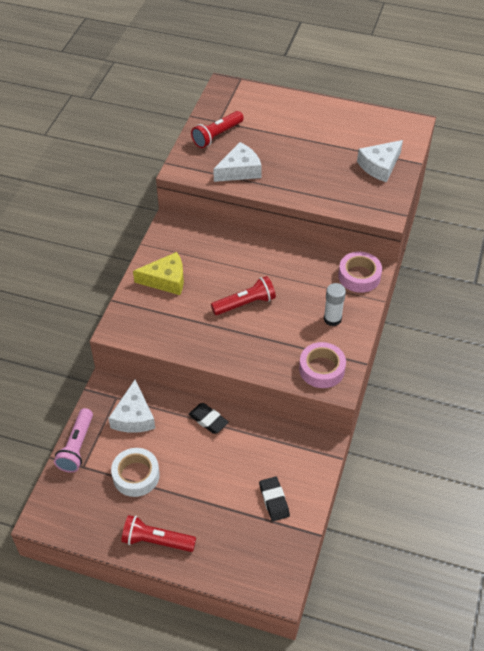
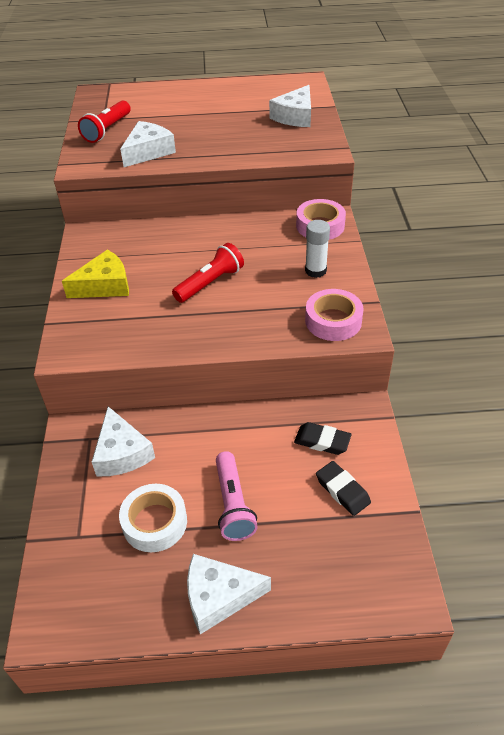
camera: 20 degrees left, 5 degrees down
(77, 447) = (60, 514): pink flashlight -> pink flashlight (233, 504)
(156, 541) = (219, 596): red flashlight -> white cheese
(208, 420) = (217, 427): black eraser -> black eraser (322, 441)

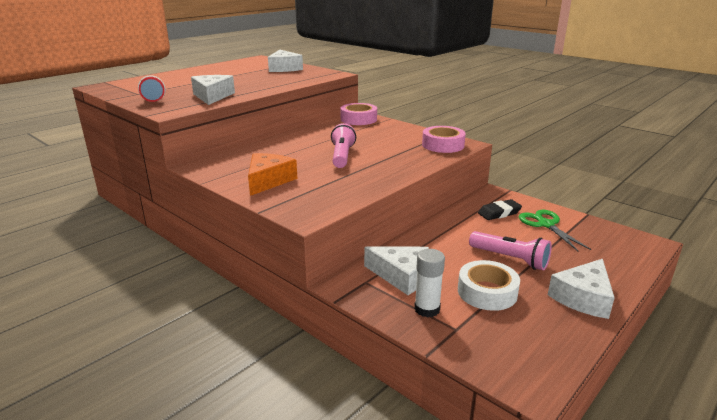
camera: 45 degrees left, 20 degrees down
(104, 285) = (268, 181): yellow cheese -> orange cheese
(210, 283) = (342, 156): red flashlight -> pink flashlight
(315, 270) = (393, 133): white glue stick -> white glue stick (427, 309)
(342, 490) = (546, 224): black eraser -> green scissors

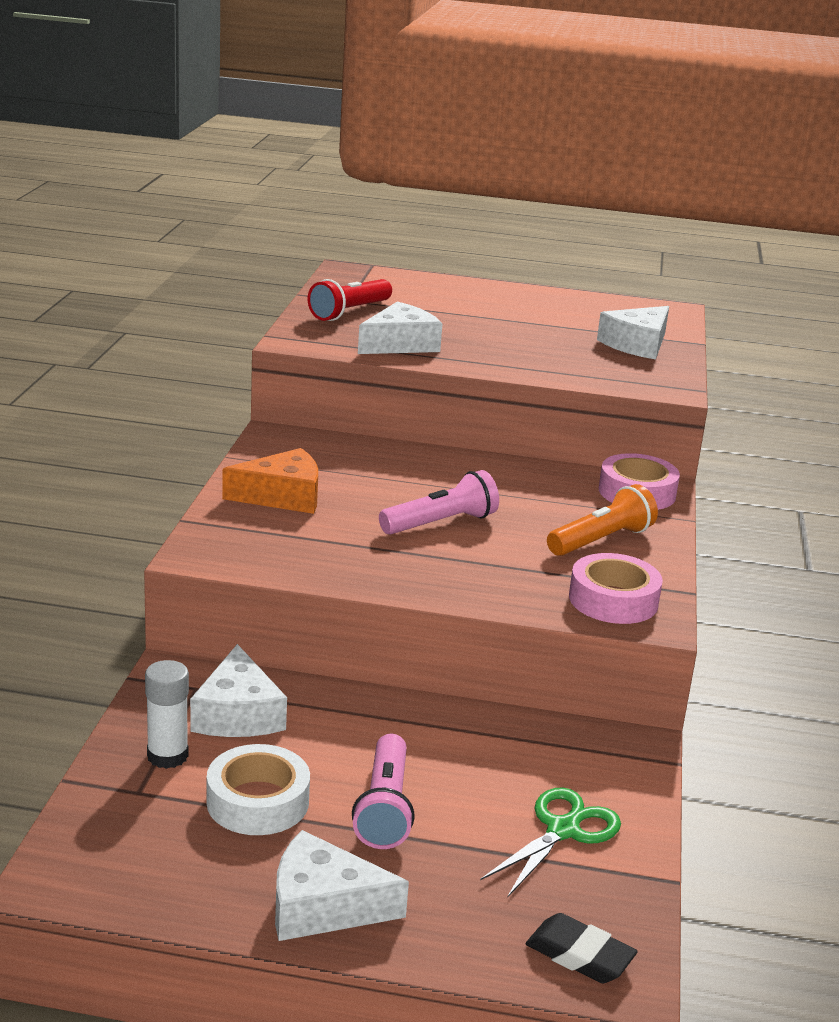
camera: 55 degrees right, 0 degrees up
(392, 134) = (601, 540): none -> orange flashlight
(499, 213) = (553, 767): black eraser -> black eraser (579, 955)

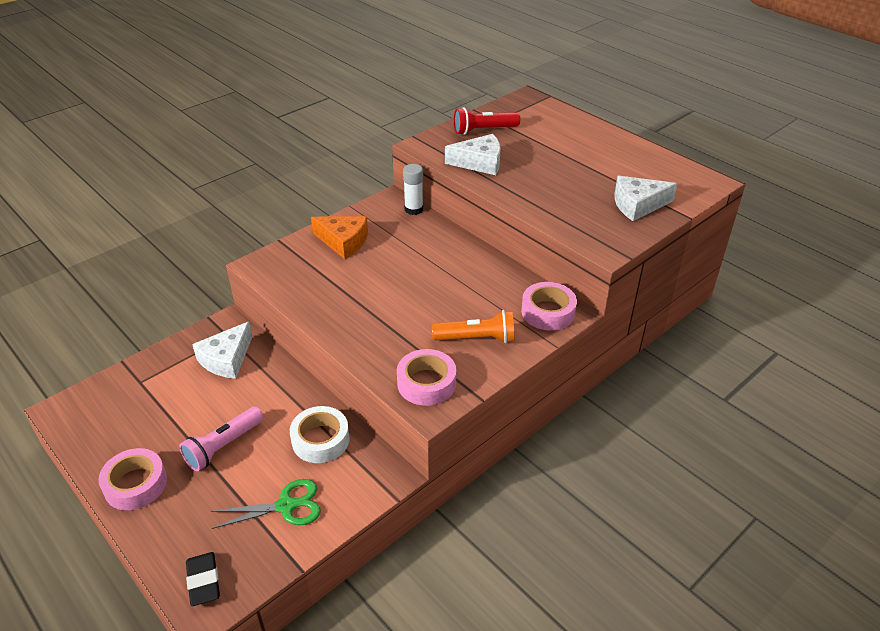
camera: 40 degrees right, 15 degrees up
(167, 756) = (172, 368): white glue stick -> white glue stick (414, 209)
(257, 802) = (177, 413): white tape -> white tape (320, 440)
(323, 906) = (135, 484): white cheese -> pink tape
(441, 523) = (401, 290): pink flashlight -> none

